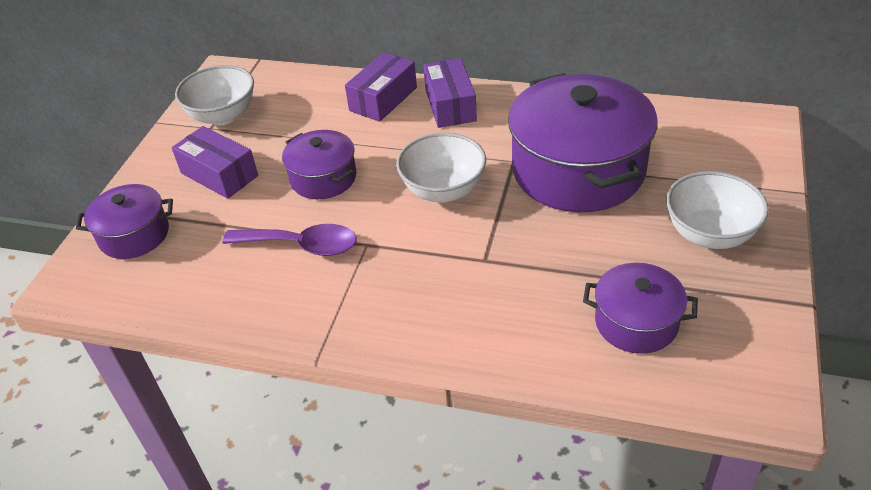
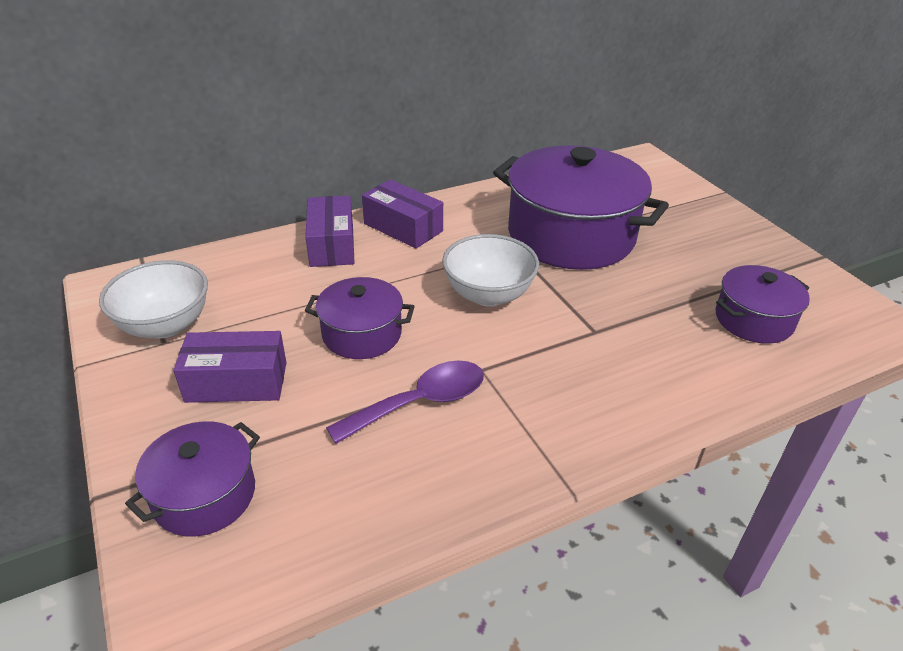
camera: 45 degrees left, 5 degrees down
(709, 234) = (712, 240): white bowl -> none

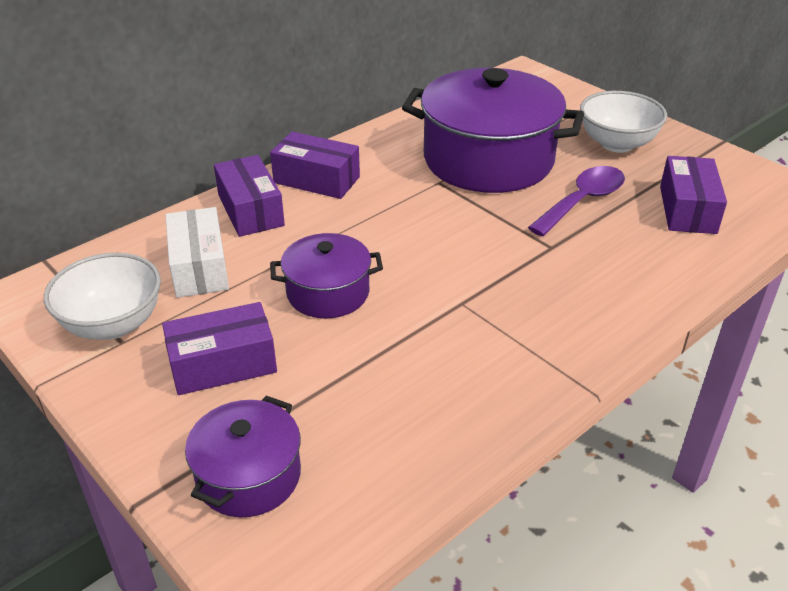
camera: 15 degrees left, 0 degrees up
(262, 288) = (199, 267): none -> white box
(420, 403) = (418, 345): purple spoon -> purple spoon (582, 201)
(488, 295) = (435, 231): white bowl -> white bowl (617, 144)
(753, 320) = (687, 209): purple pot -> purple box

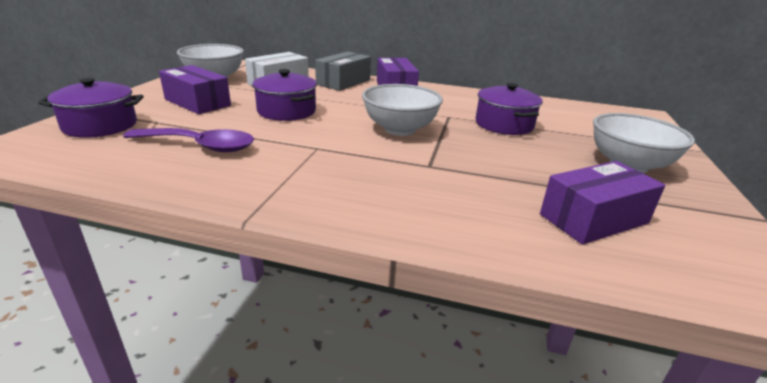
camera: 55 degrees right, 10 degrees down
(251, 210) = (343, 82): purple box -> grey box
(452, 229) = (399, 129): none -> white bowl
(488, 160) = (504, 124): purple pot -> purple pot, size x0.52
(582, 201) = (513, 166): purple spoon -> purple spoon (200, 146)

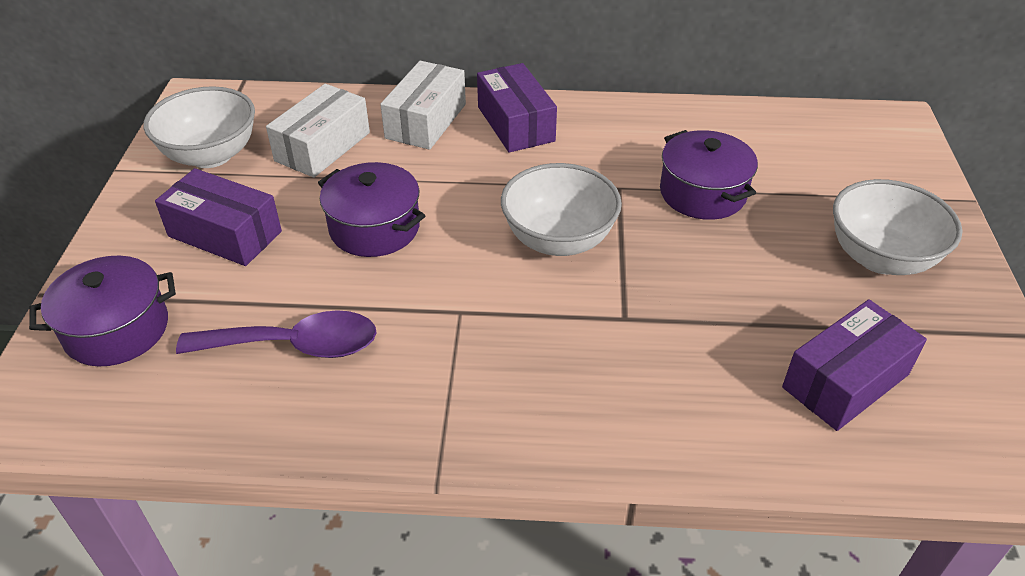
camera: 10 degrees left, 15 degrees up
(343, 82) = (426, 121): grey box -> white box

